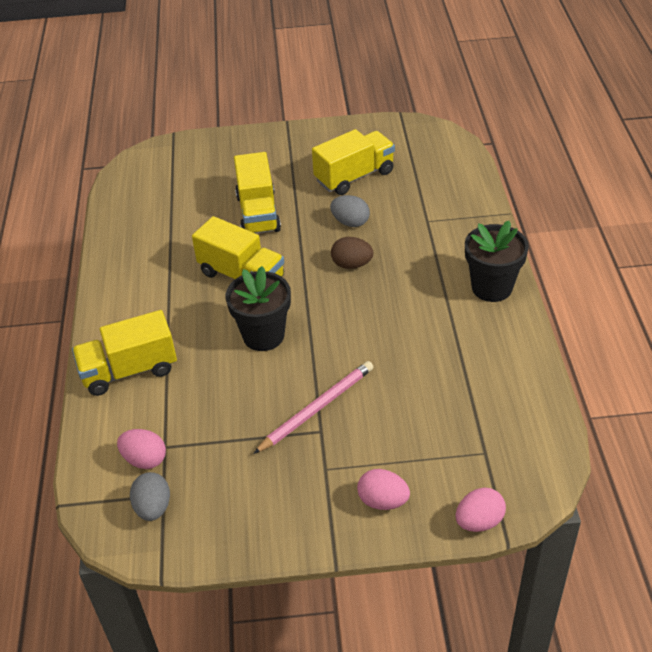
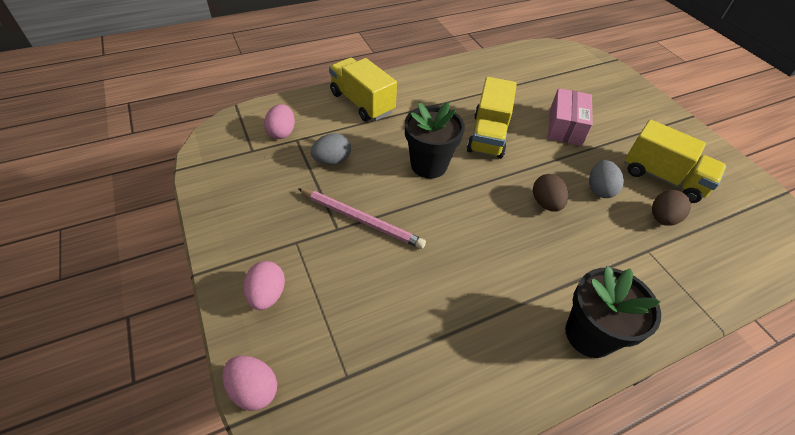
camera: 65 degrees right, 5 degrees up
(153, 507) = (239, 148): grey egg -> grey egg (332, 160)
(258, 213) = (565, 127): yellow truck -> pink box
(398, 197) = (662, 218): none -> brown egg

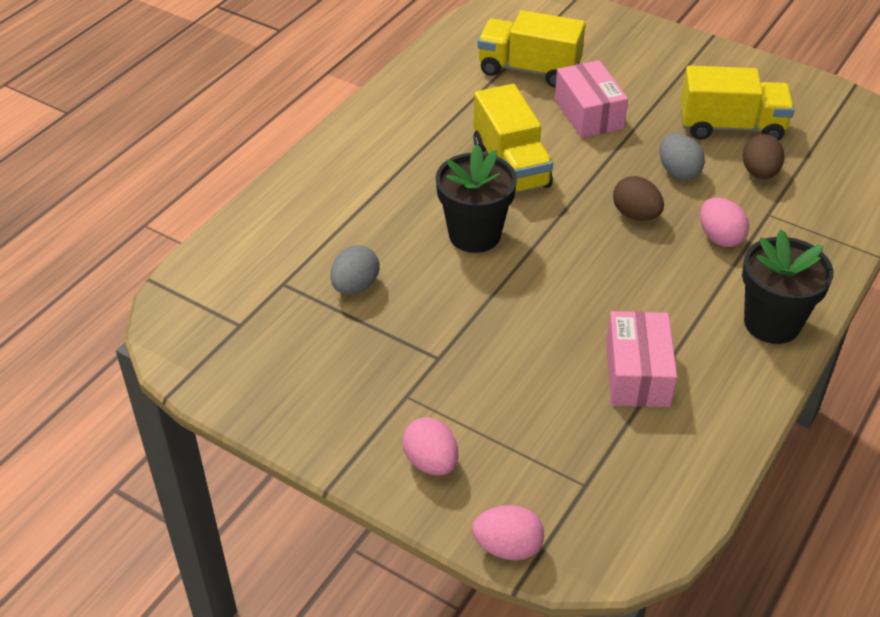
camera: 30 degrees left, 5 degrees down
(282, 132) = (255, 284): pink egg -> pink egg (720, 237)
(361, 220) = (456, 334): pink pencil -> none
(362, 103) = (320, 196): yellow truck -> yellow truck (529, 70)
(455, 314) = (637, 373): none -> pink box

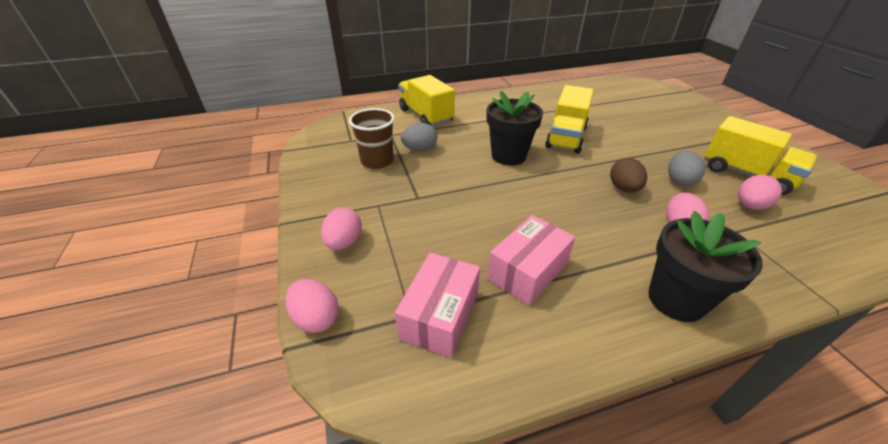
camera: 40 degrees right, 5 degrees down
(324, 336) = (377, 161): none -> brown cup
(529, 70) = (623, 106): yellow truck -> yellow truck (426, 116)
(588, 113) = (641, 134): pink box -> pink box (440, 315)
(759, 173) = (749, 206): brown egg -> pink egg

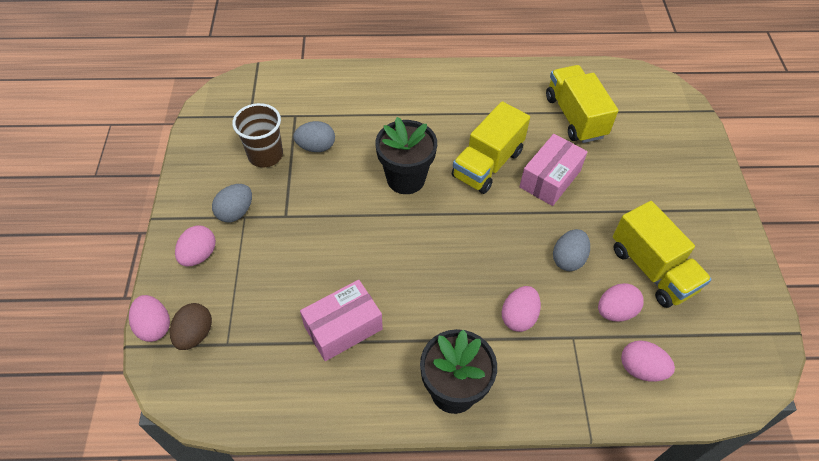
camera: 15 degrees right, 15 degrees up
(368, 203) = (236, 212): none -> grey egg
(426, 116) = (346, 91): yellow truck -> yellow truck (575, 117)
(440, 315) = (249, 350): pink box -> pink box (550, 179)
(623, 188) = (499, 255): brown egg -> brown egg (195, 334)
(814, 241) = (641, 369): none -> pink egg

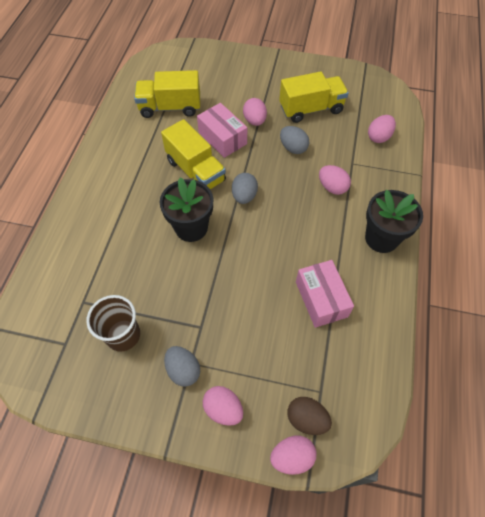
camera: 75 degrees left, 5 degrees up
(316, 147) = (130, 289): grey egg -> grey egg (244, 196)
(615, 311) = (337, 136): pink egg -> pink egg (254, 121)

